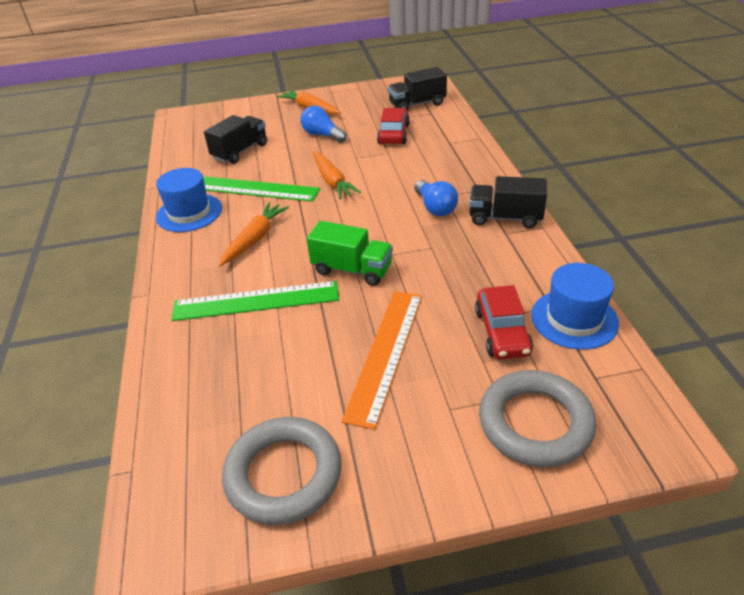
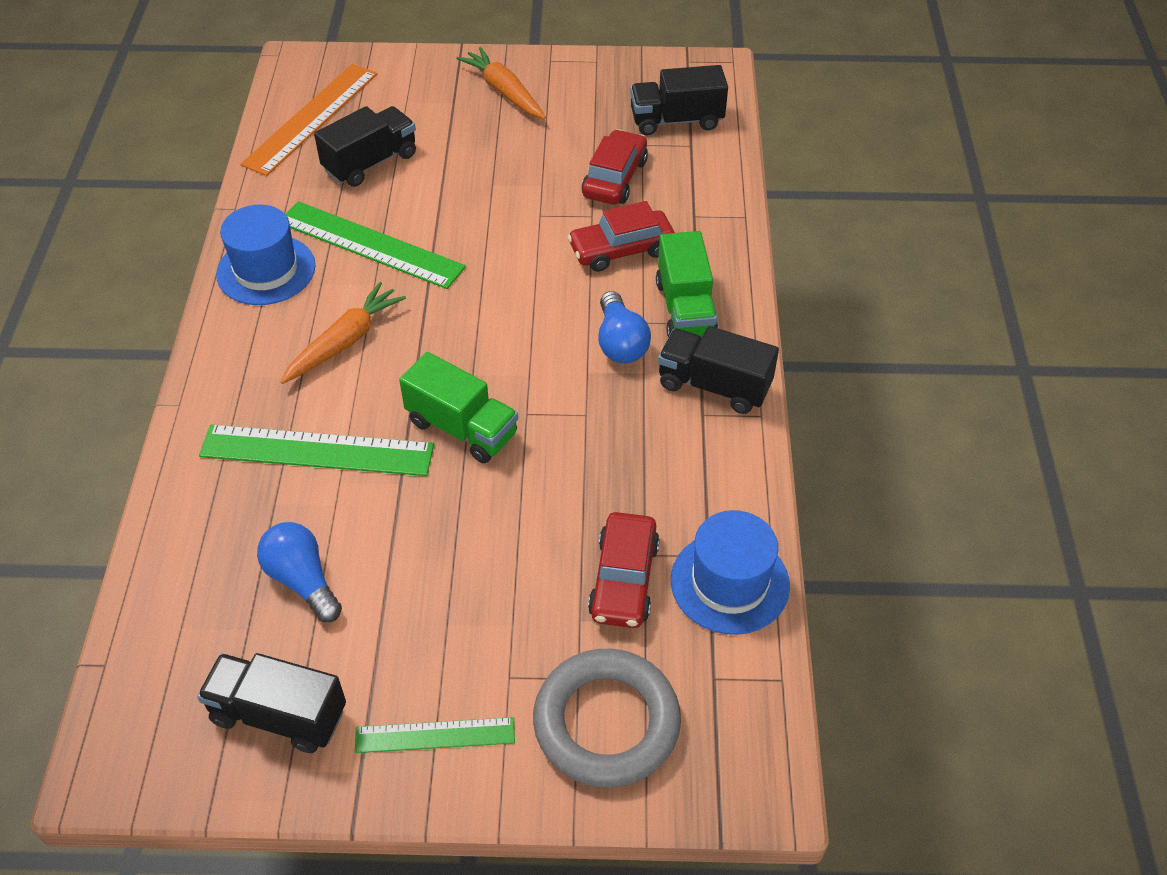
camera: 10 degrees right, 10 degrees up
(283, 474) = (279, 715): grey ring -> black truck
(322, 135) = (504, 156): blue light bulb -> blue light bulb (302, 580)
(332, 181) = (488, 256): orange carrot -> none
(385, 353) = (459, 576): orange ruler -> orange ruler (311, 118)
(411, 460) = (435, 735): none -> green ruler
(413, 164) = (621, 250): none -> red car
(467, 185) = (685, 309): none -> green truck

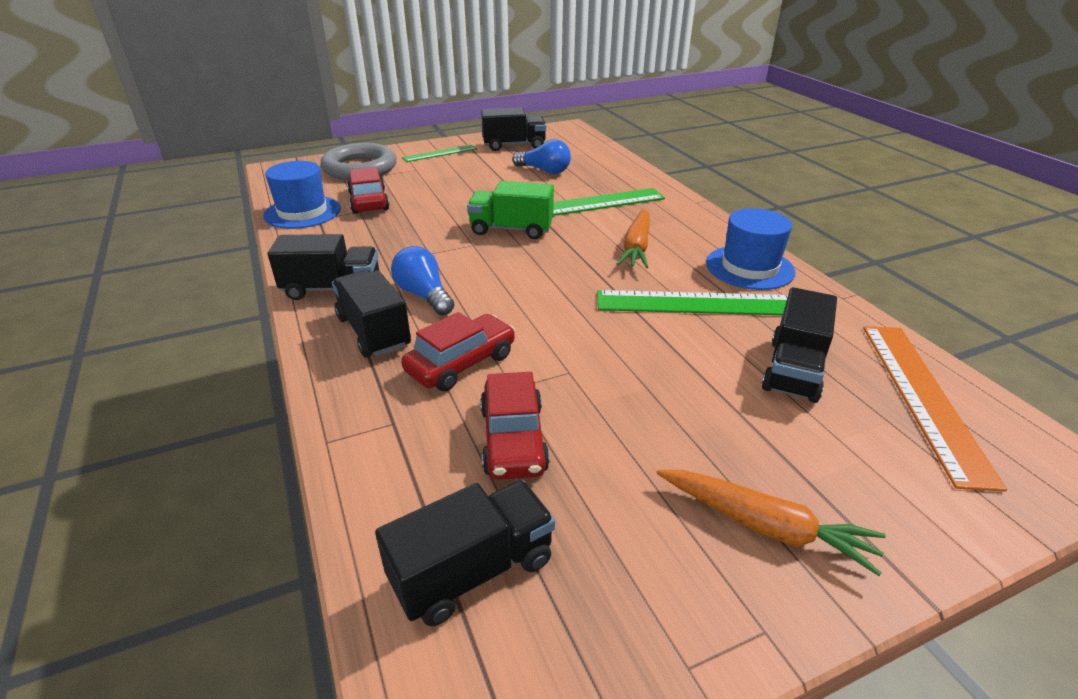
camera: 155 degrees right, 15 degrees down
(685, 309) = (374, 332): green truck -> black truck

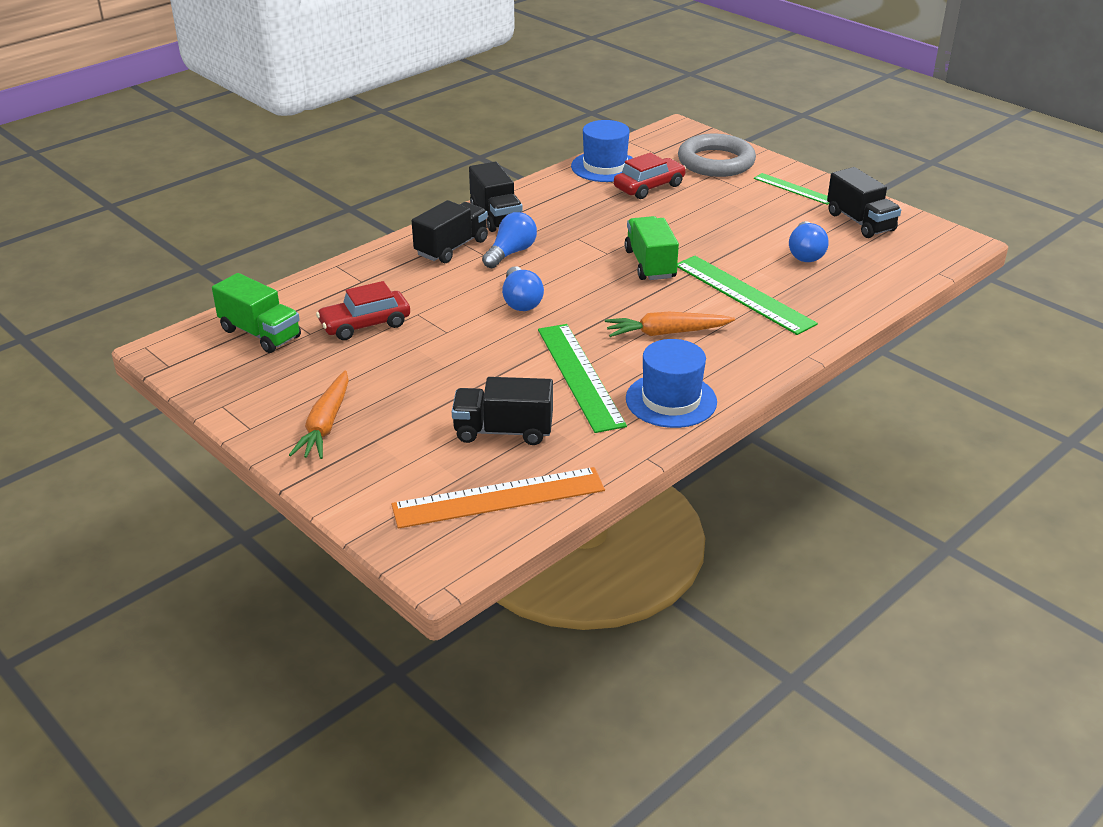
camera: 70 degrees right, 0 degrees up
(461, 363) = (433, 288): red car -> none
(472, 571) = (260, 334): black truck -> green truck
(532, 309) = (521, 301): none -> blue light bulb

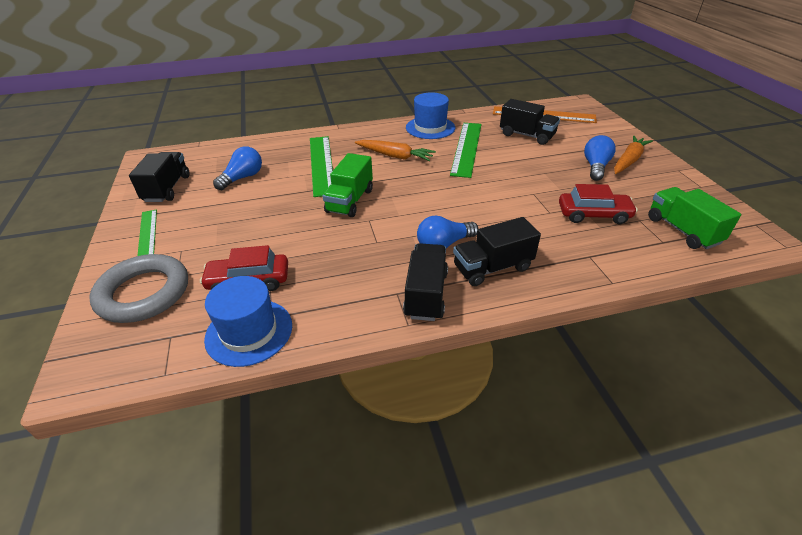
camera: 150 degrees left, 5 degrees up
(521, 301) = (467, 200): blue light bulb -> blue light bulb (595, 167)

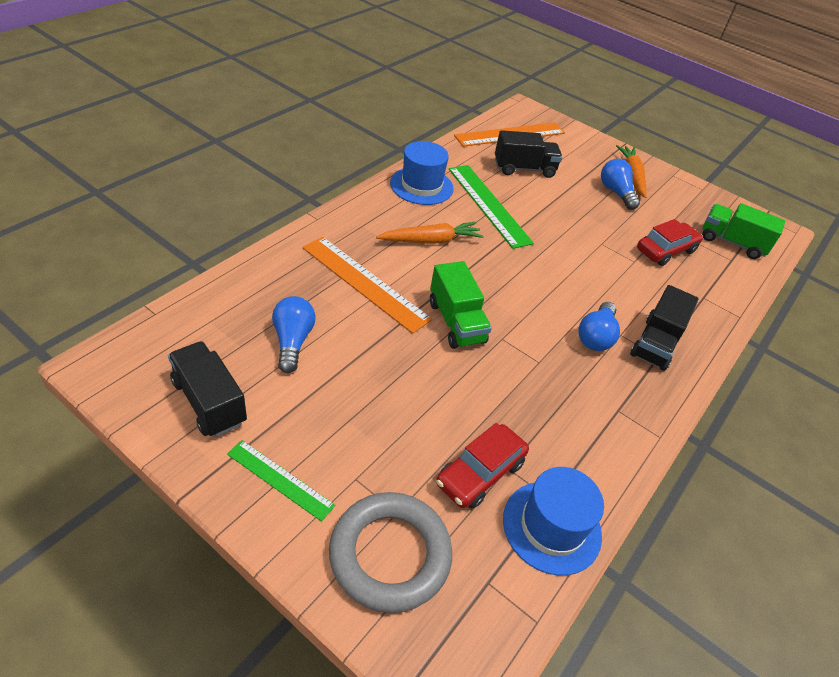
camera: 45 degrees left, 5 degrees up
(322, 164) = (365, 283): green ruler -> orange ruler
(426, 294) = (640, 398): black truck -> none

